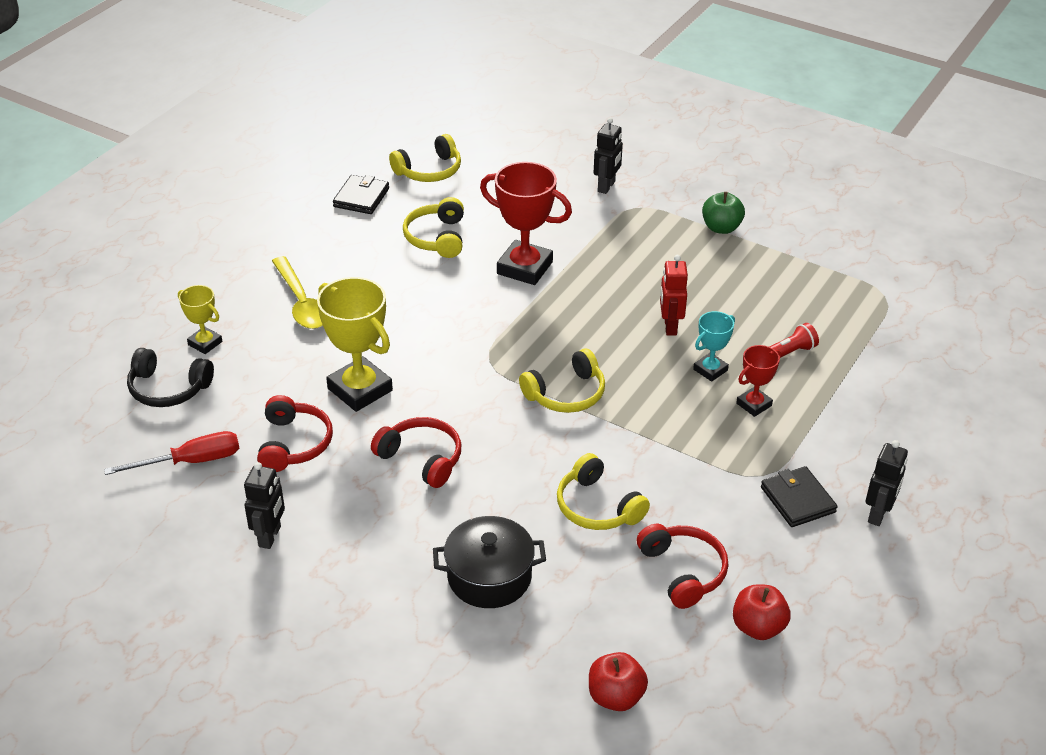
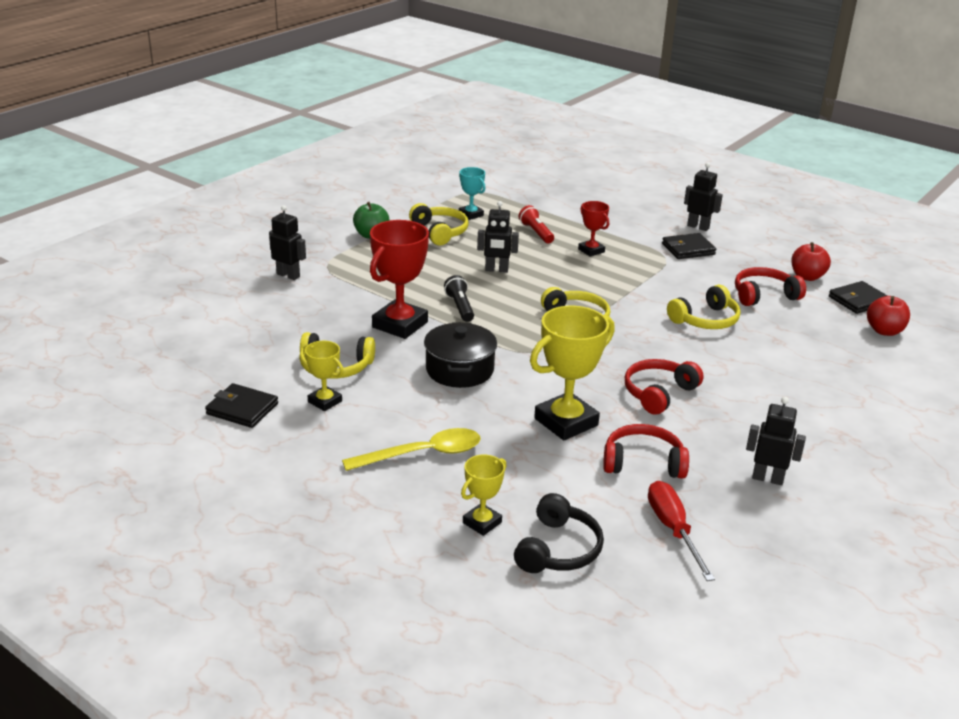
camera: 85 degrees left, 10 degrees down
(378, 239) = (325, 401): none -> yellow trophy
(429, 171) = (212, 364): yellow headphones -> yellow headphones (440, 232)
(489, 577) = (788, 370): black pot -> black pot (459, 370)
(572, 305) = (460, 307): none -> black flashlight
(670, 326) = (496, 270): red robot -> black robot
(701, 680) = (858, 300): none -> black wallet
(710, 370) = (551, 261): turquoise trophy -> turquoise trophy (471, 214)

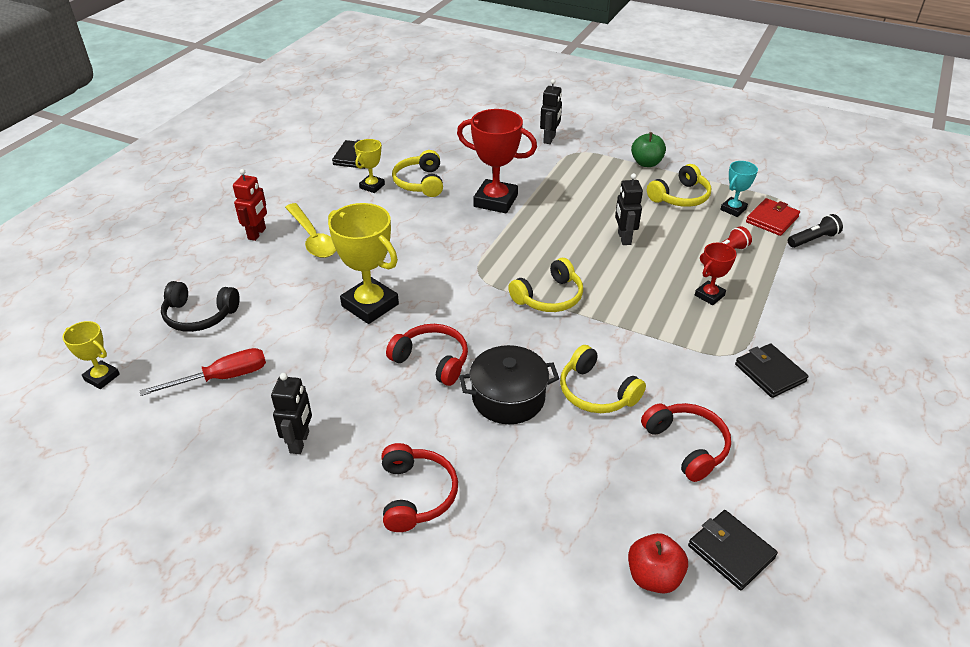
camera: 80 degrees right, 10 degrees up
(394, 499) = (257, 234): none -> red robot
(459, 370) = (435, 240): black pot -> black pot (508, 398)
(460, 307) = (540, 227): black flashlight -> black flashlight (813, 239)
(482, 523) = (231, 275): yellow trophy -> yellow trophy (102, 377)
(493, 203) = (772, 219): none -> red wallet
(643, 462) = (316, 355): red headphones -> red headphones (417, 494)
(698, 227) = (843, 381): black robot -> none
(807, 277) = (769, 494): red apple -> none

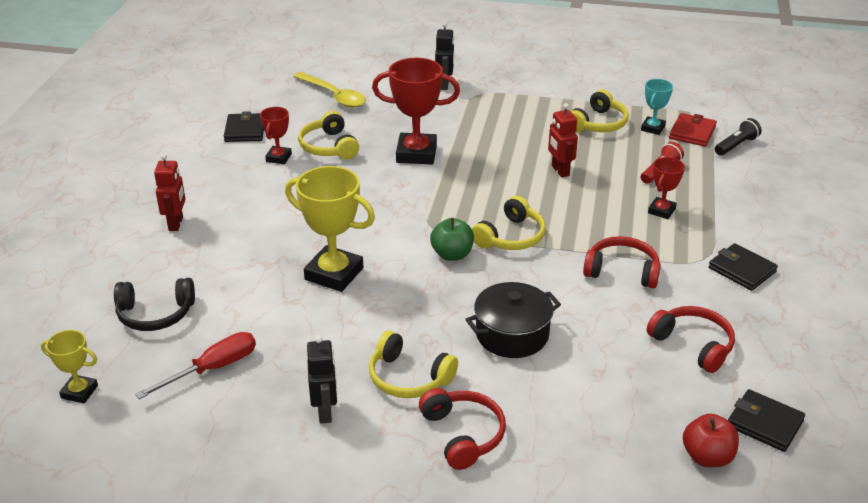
camera: 15 degrees left, 5 degrees down
(312, 238) = (239, 219): yellow spoon -> yellow spoon (334, 96)
(372, 186) = (279, 158): yellow trophy -> red trophy
(432, 360) = (422, 314): red headphones -> red headphones (622, 271)
(596, 392) = (592, 314): yellow headphones -> yellow headphones (408, 378)
(624, 238) = (560, 171): black robot -> red robot
(646, 163) = (552, 96): green apple -> green apple (452, 254)

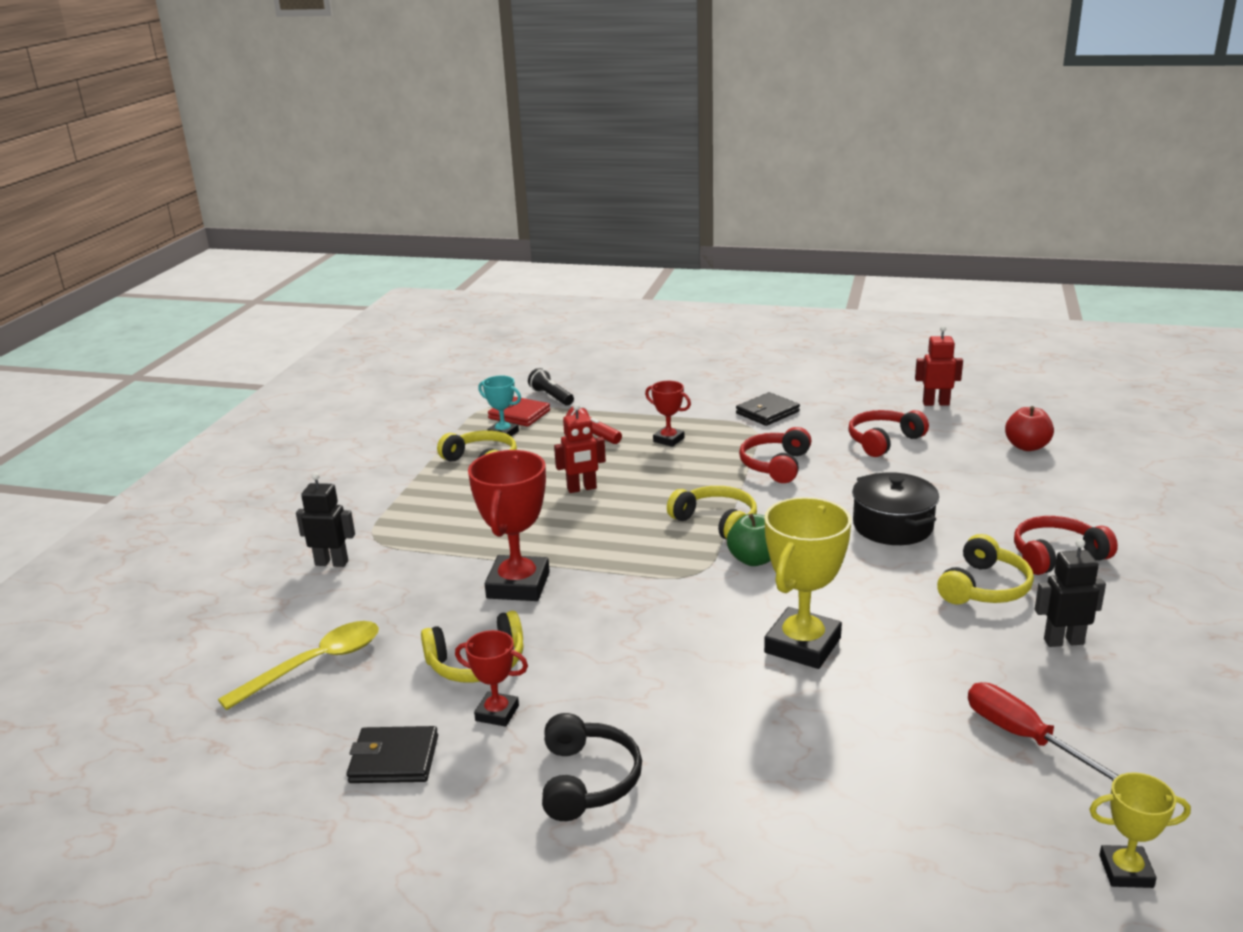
camera: 85 degrees left, 10 degrees down
(79, 392) = (1126, 871): yellow trophy -> yellow trophy turned 75 degrees clockwise
(155, 314) = (925, 810): black headphones -> black headphones (588, 780)
(176, 224) = (683, 816): red robot -> red robot (936, 403)
(764, 423) = (975, 422): black wallet -> none

